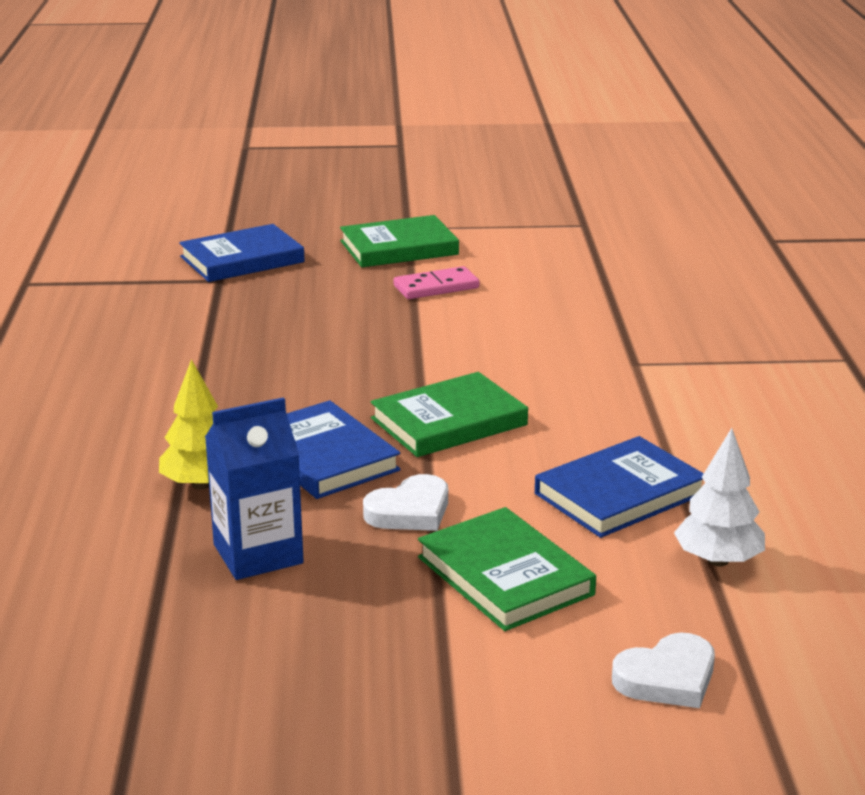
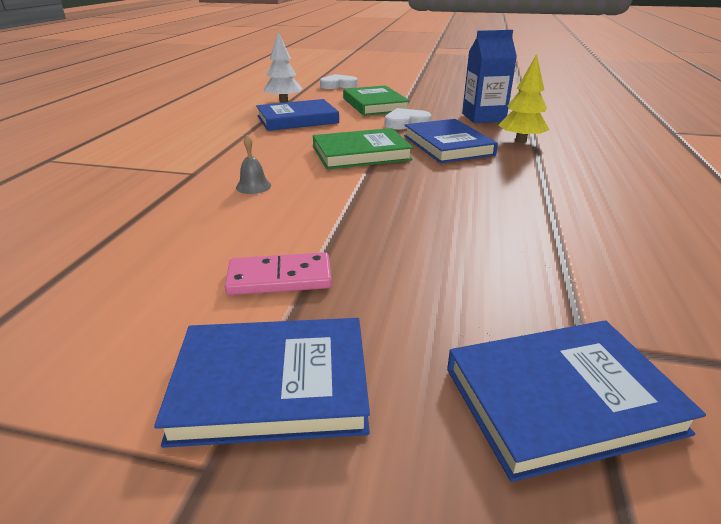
camera: 165 degrees left, 5 degrees up
(399, 248) = (272, 385): green book -> blue book
(542, 355) = (253, 186): none -> grey bell

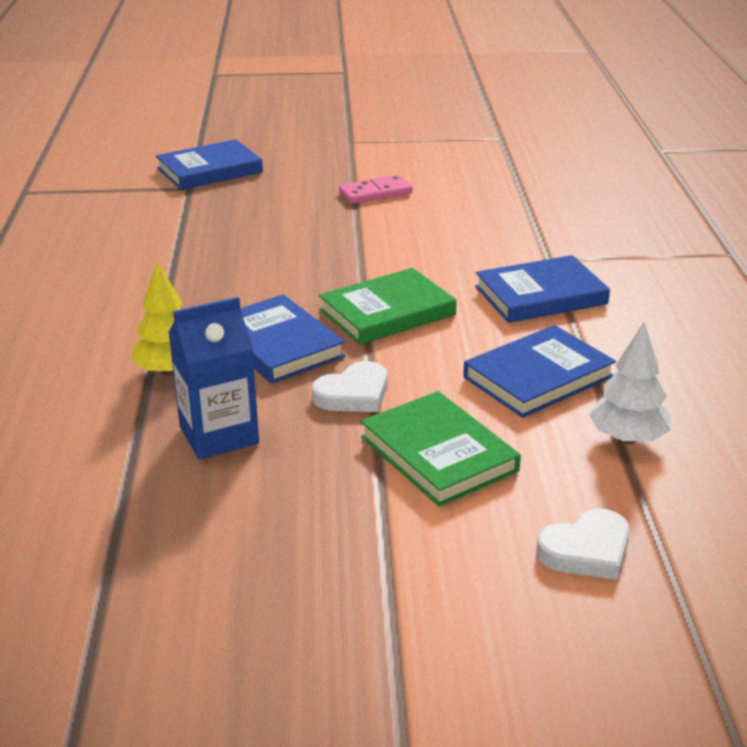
camera: 165 degrees right, 0 degrees up
(253, 186) = (467, 252): grey bell -> none
(272, 385) = (343, 159): blue book -> blue book (541, 295)

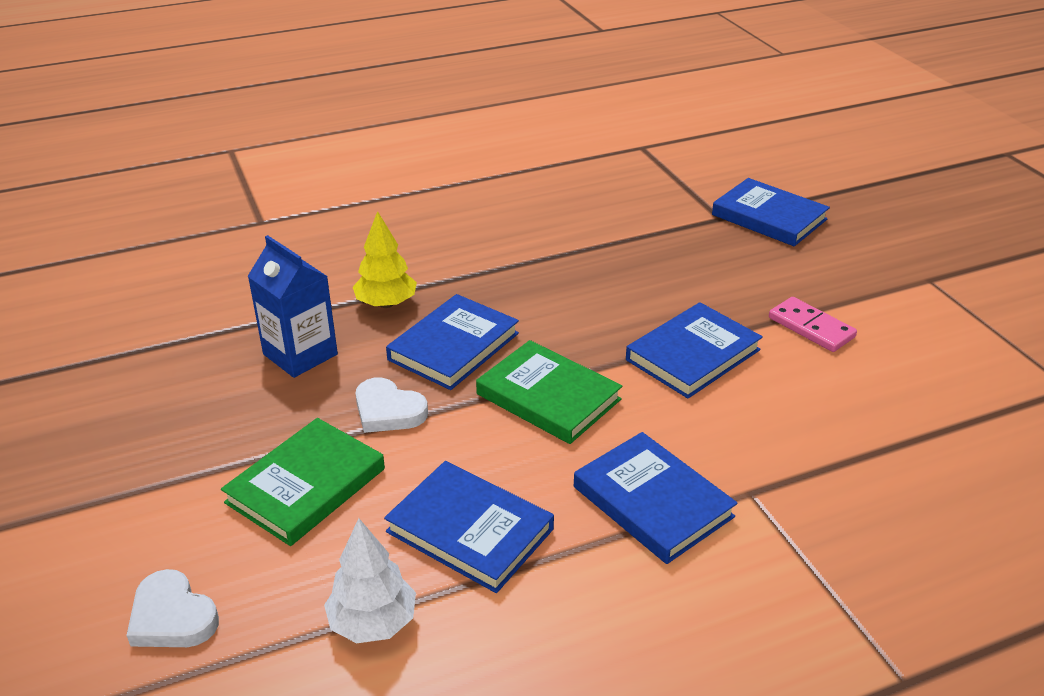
camera: 70 degrees right, 5 degrees up
(375, 242) = (692, 355): none -> blue book

